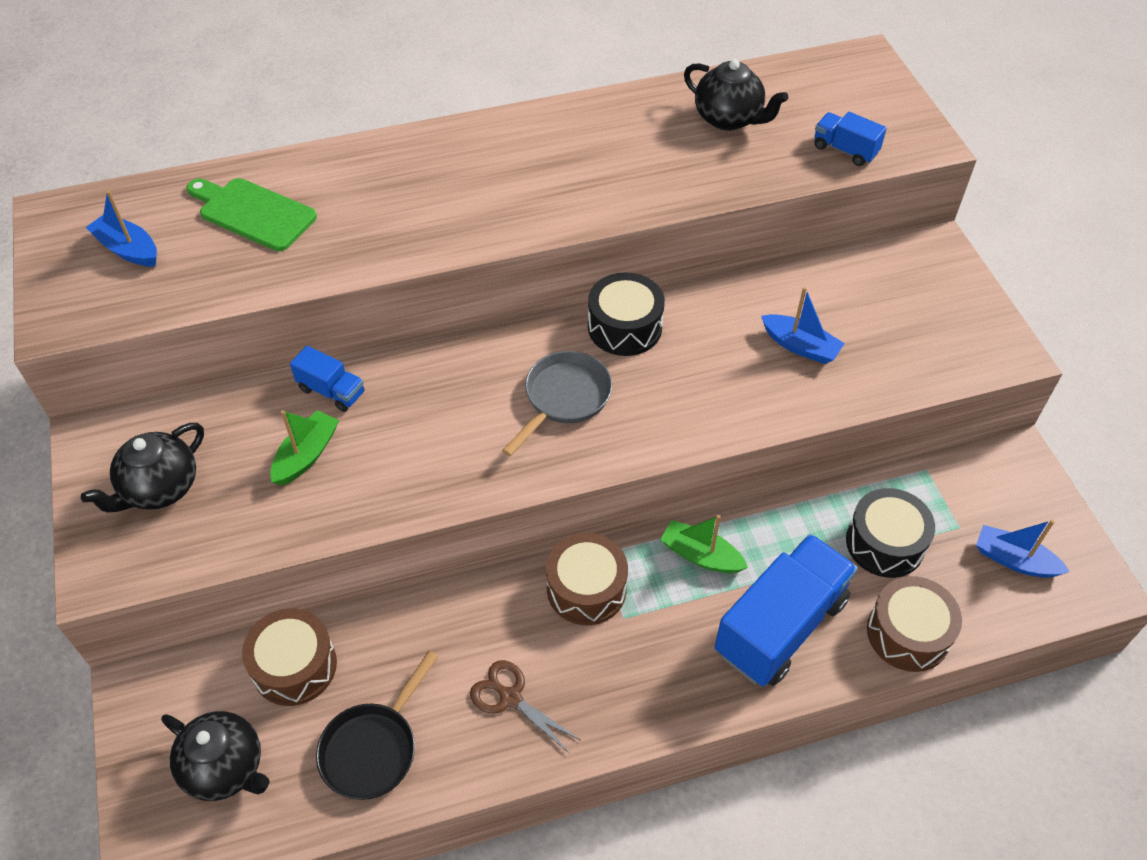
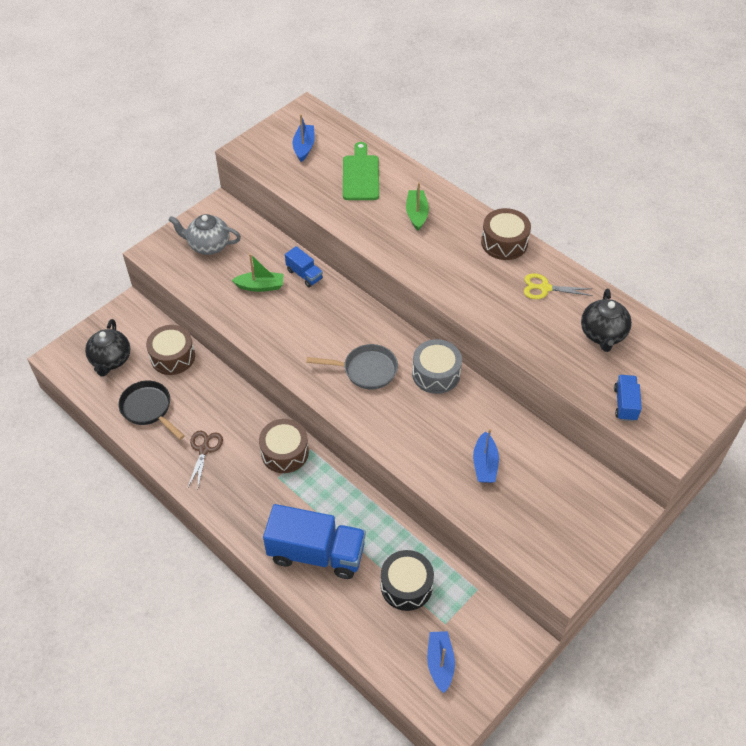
camera: 60 degrees right, 0 degrees up
(160, 488) = (208, 245): black teapot -> grey teapot
(331, 391) = (304, 274): blue truck -> blue truck turned 45 degrees counterclockwise
(373, 748) = (148, 409): black pan -> black pan turned 45 degrees clockwise
(618, 132) = (544, 288): none -> yellow scissors
(624, 327) = (436, 374): black drum -> grey drum
(701, 555) = (338, 495): green boat -> green boat (416, 214)
(908, 633) = (350, 621): brown drum -> brown drum (504, 242)

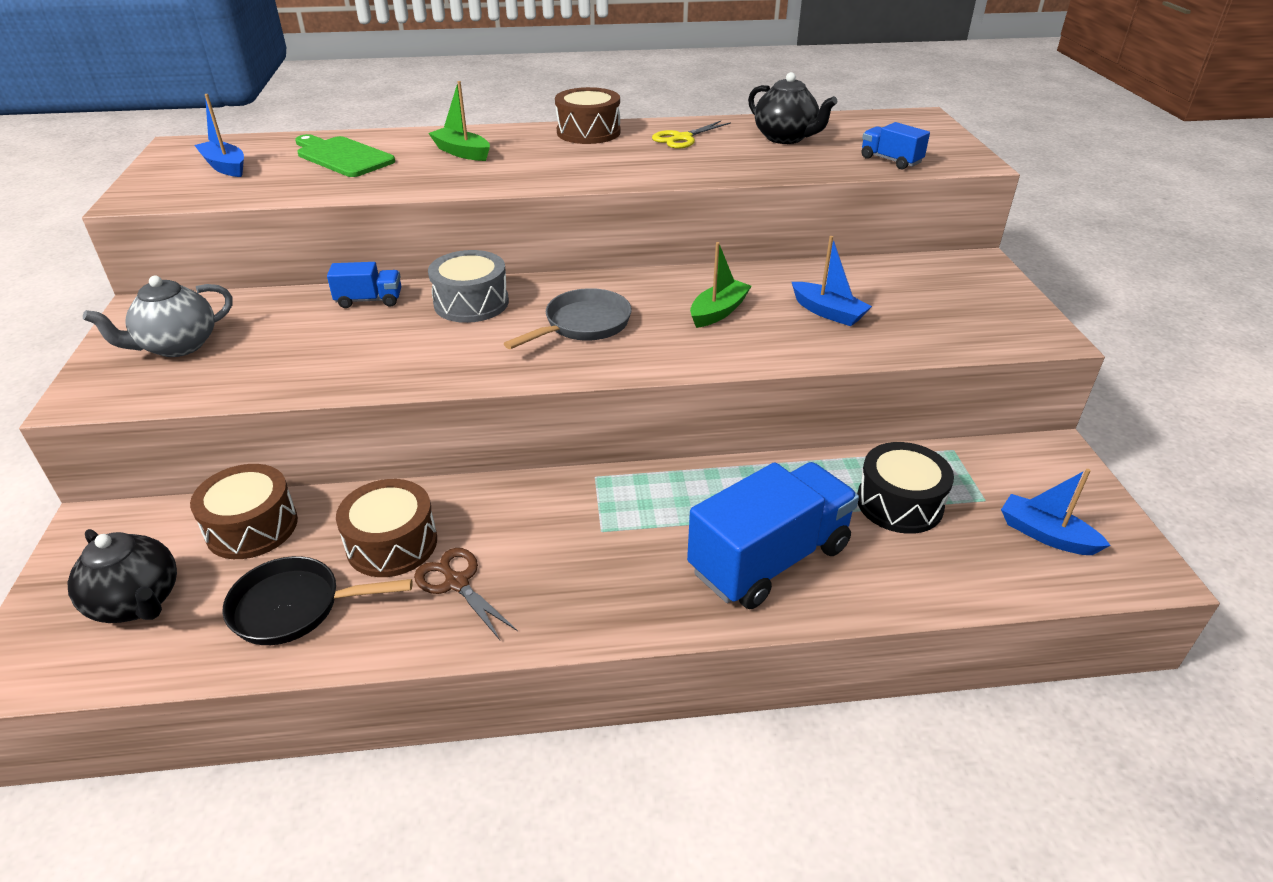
camera: 50 degrees left, 15 degrees down
(260, 286) = (323, 338): green boat -> green boat (718, 312)
(285, 452) = (570, 502): brown drum -> brown drum (392, 544)
(436, 374) = (659, 285): grey drum -> grey drum (471, 303)

